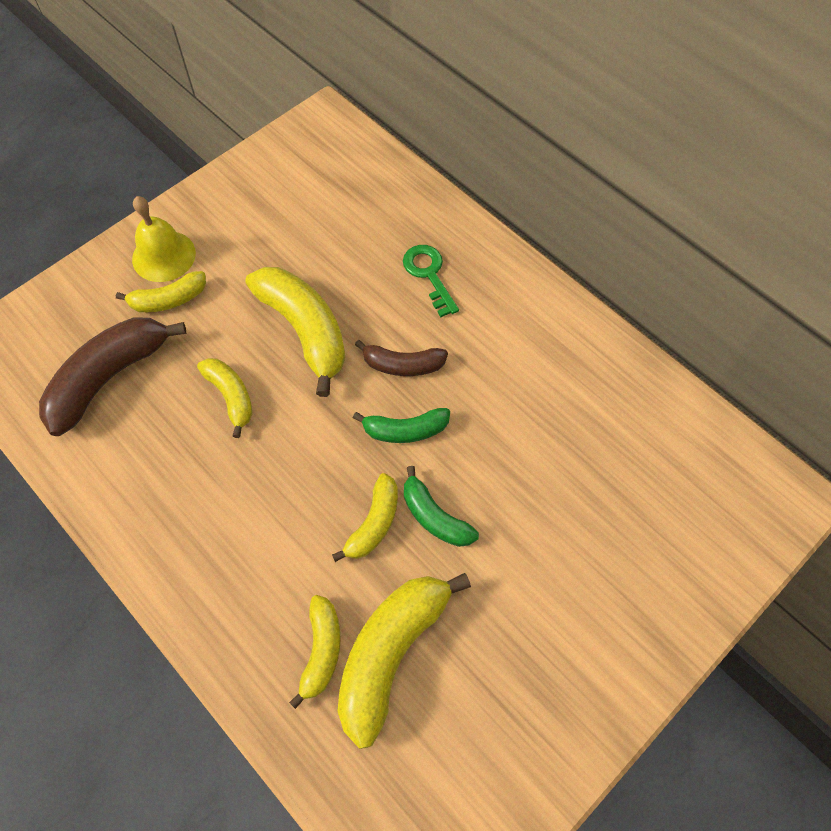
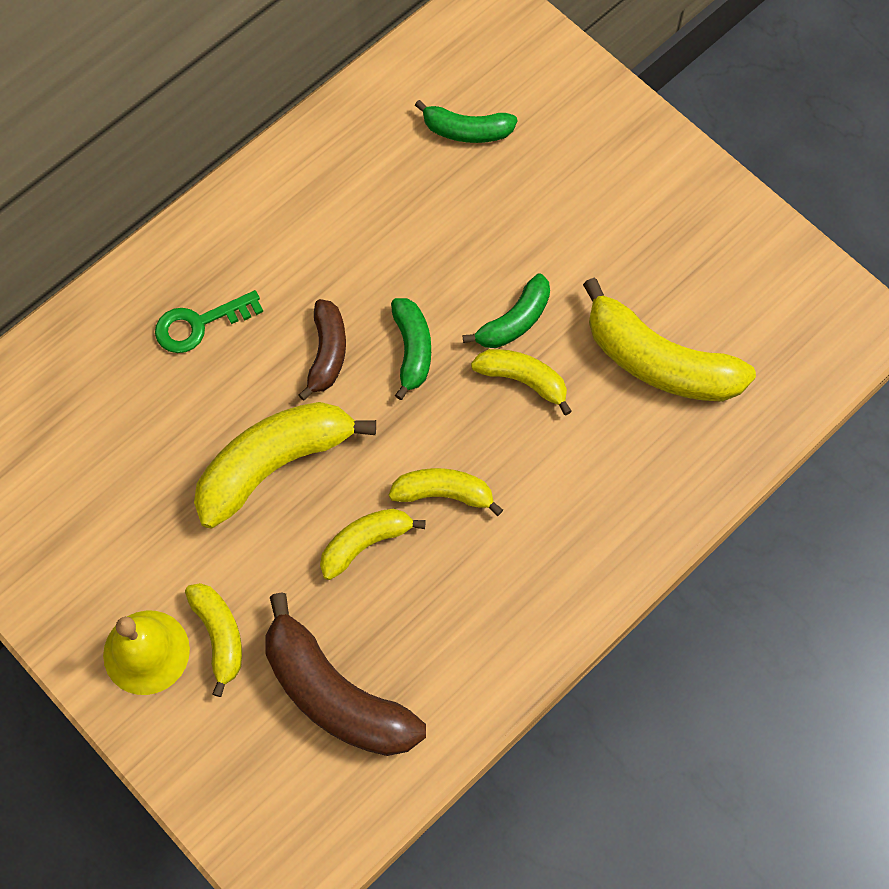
camera: 90 degrees left, 5 degrees up
(321, 651) = (660, 427): yellow banana -> yellow banana (444, 494)
(637, 476) = (466, 131): none -> green banana

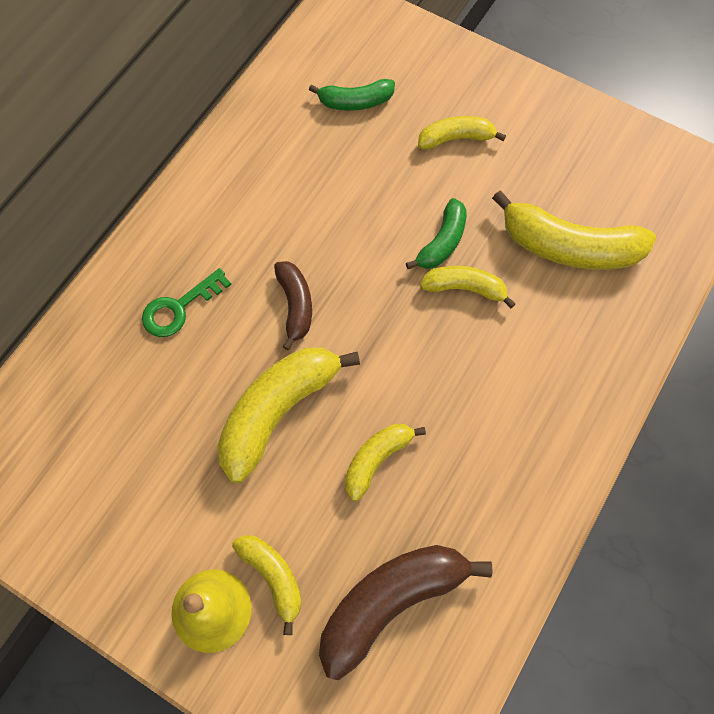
camera: 15 degrees left, 0 degrees up
(335, 694) = (391, 602): brown banana -> brown banana turned 120 degrees clockwise
(412, 350) = (366, 286): green banana -> none
(444, 494) = (430, 399): yellow banana -> yellow banana (456, 138)

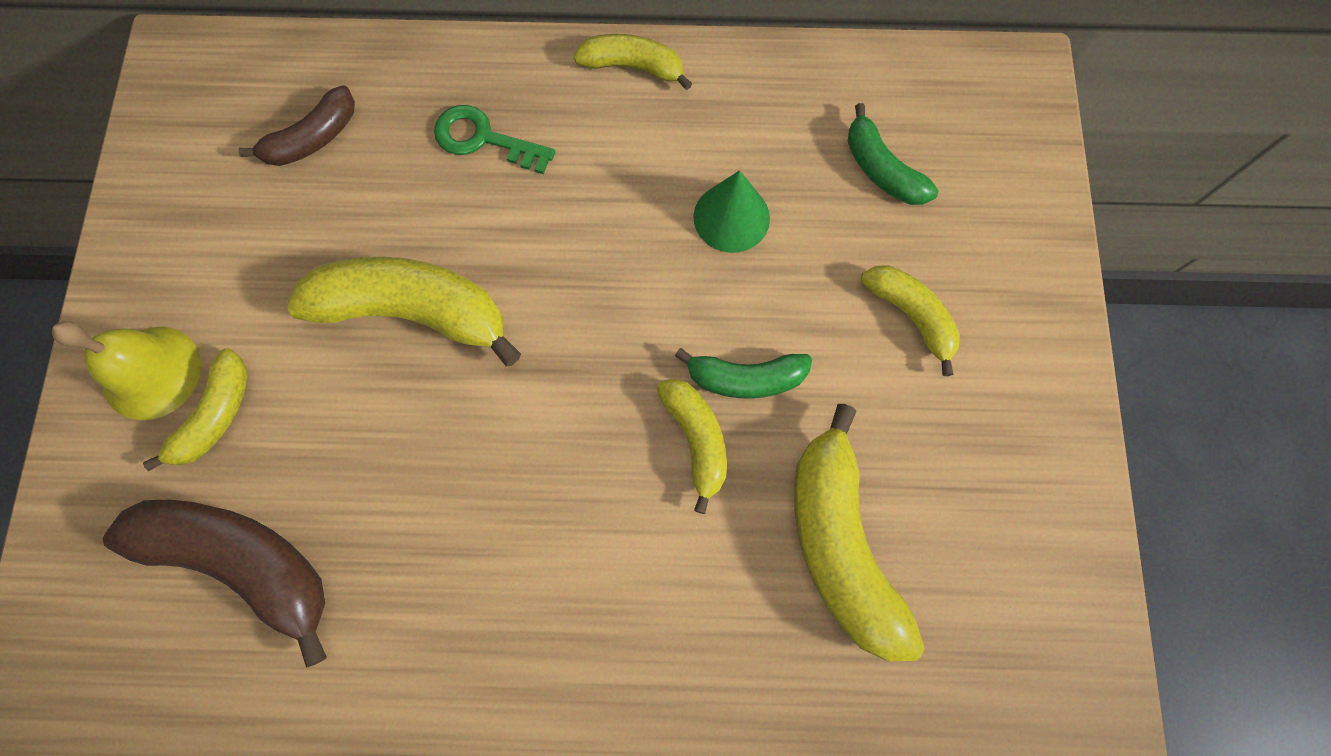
camera: 60 degrees right, 5 degrees up
(295, 306) = (556, 257): brown banana -> brown banana (312, 139)
(333, 195) = (731, 217): none -> green cone
(377, 459) = (409, 454): yellow banana -> yellow banana (633, 67)

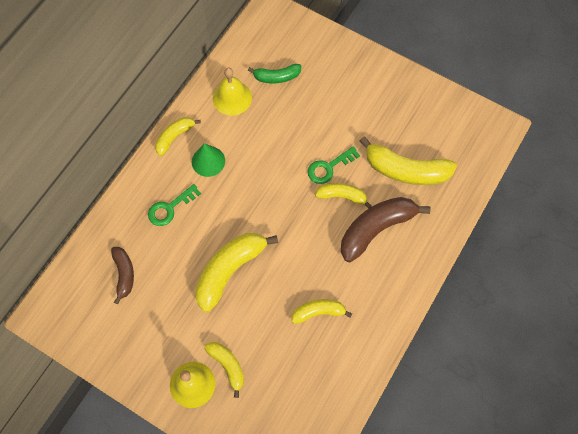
camera: 60 degrees left, 5 degrees down
(243, 563) = (295, 380): brown banana -> brown banana (376, 229)
(731, 217) = (263, 137): green cone -> green cone (208, 161)
(745, 378) = (329, 167): green banana -> green key
(780, 116) = (232, 98): none -> yellow bell
(911, 316) = (339, 101): yellow banana -> yellow banana (318, 312)

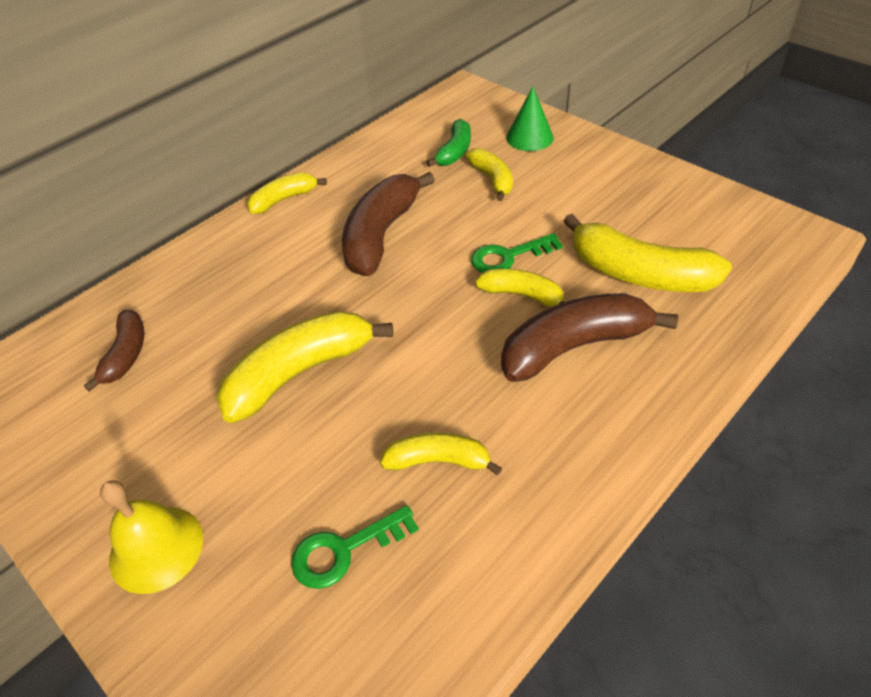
camera: 15 degrees right, 20 degrees down
(170, 208) = (239, 278): green key -> green key (344, 550)
(208, 161) = (321, 230): green cone -> green cone (529, 137)
(227, 366) = (236, 527): yellow banana -> yellow banana (492, 180)
(232, 98) = (383, 167): yellow bell -> none
(247, 160) = (381, 235): none -> brown banana
(276, 77) = (454, 151): green banana -> green banana turned 75 degrees counterclockwise

